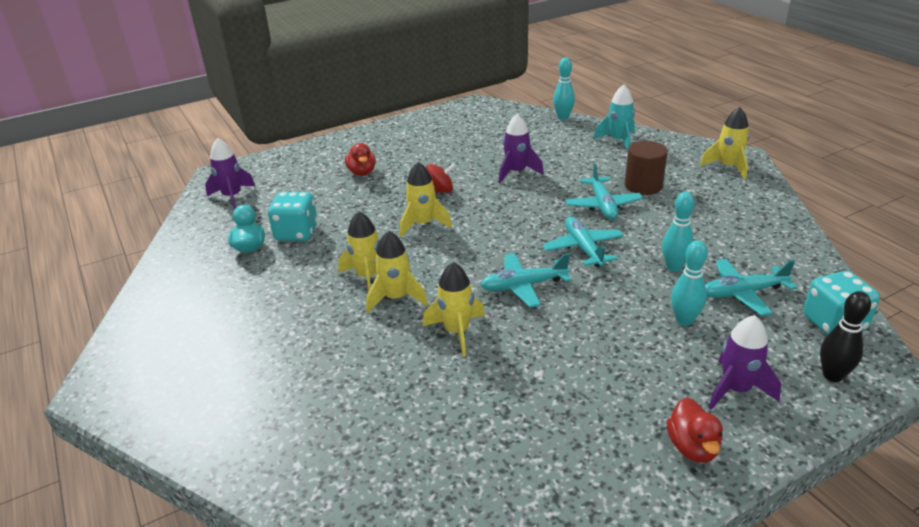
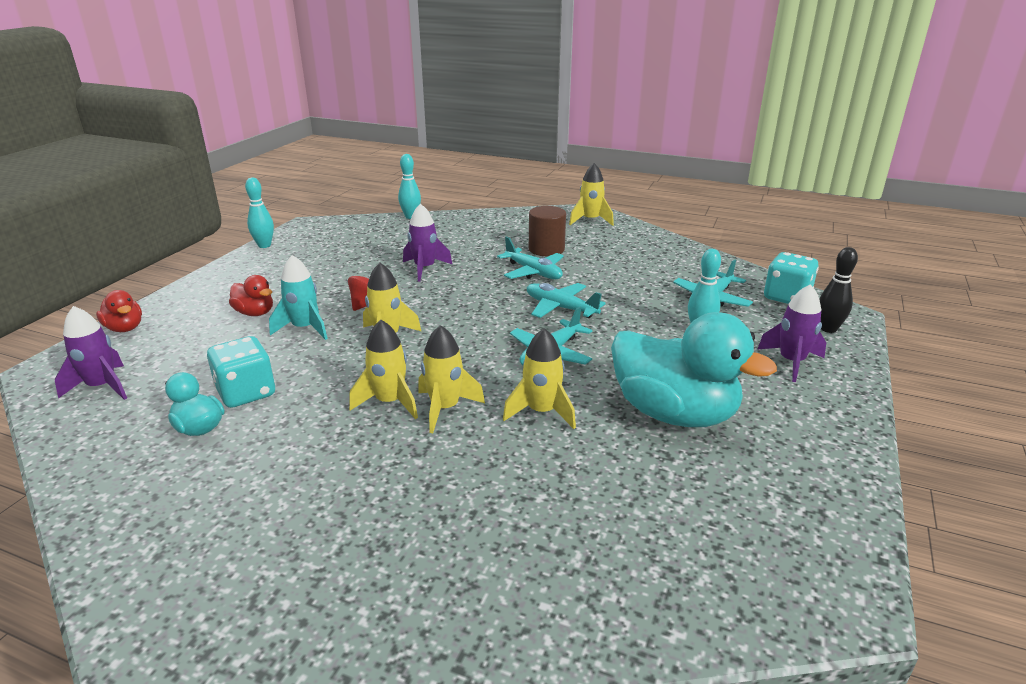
camera: 40 degrees left, 5 degrees down
(556, 382) = (674, 413): none -> turquoise duck
(618, 141) = (483, 223): turquoise rocket -> turquoise rocket (304, 328)
(674, 267) = (645, 298): turquoise bowling pin -> turquoise bowling pin (264, 245)
(692, 447) = (819, 412): red duck -> red duck (125, 328)

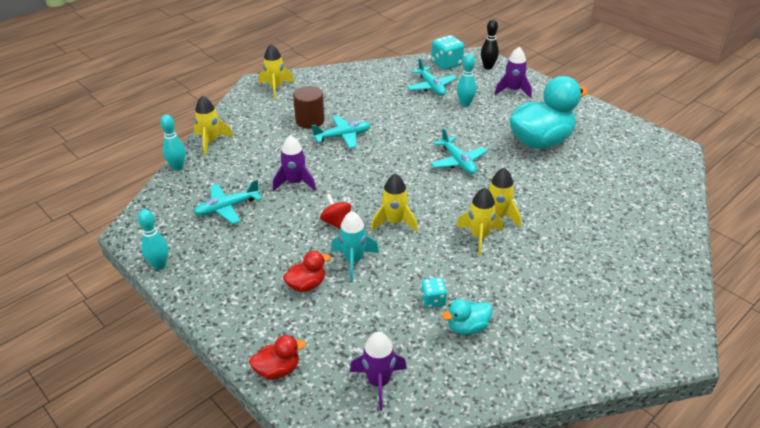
camera: 65 degrees left, 10 degrees up
(246, 393) = (433, 300): turquoise dice -> turquoise dice, size x0.59
(542, 412) = (518, 182): yellow rocket -> yellow rocket (211, 141)
(560, 308) = (404, 141): turquoise plane -> turquoise plane (227, 208)

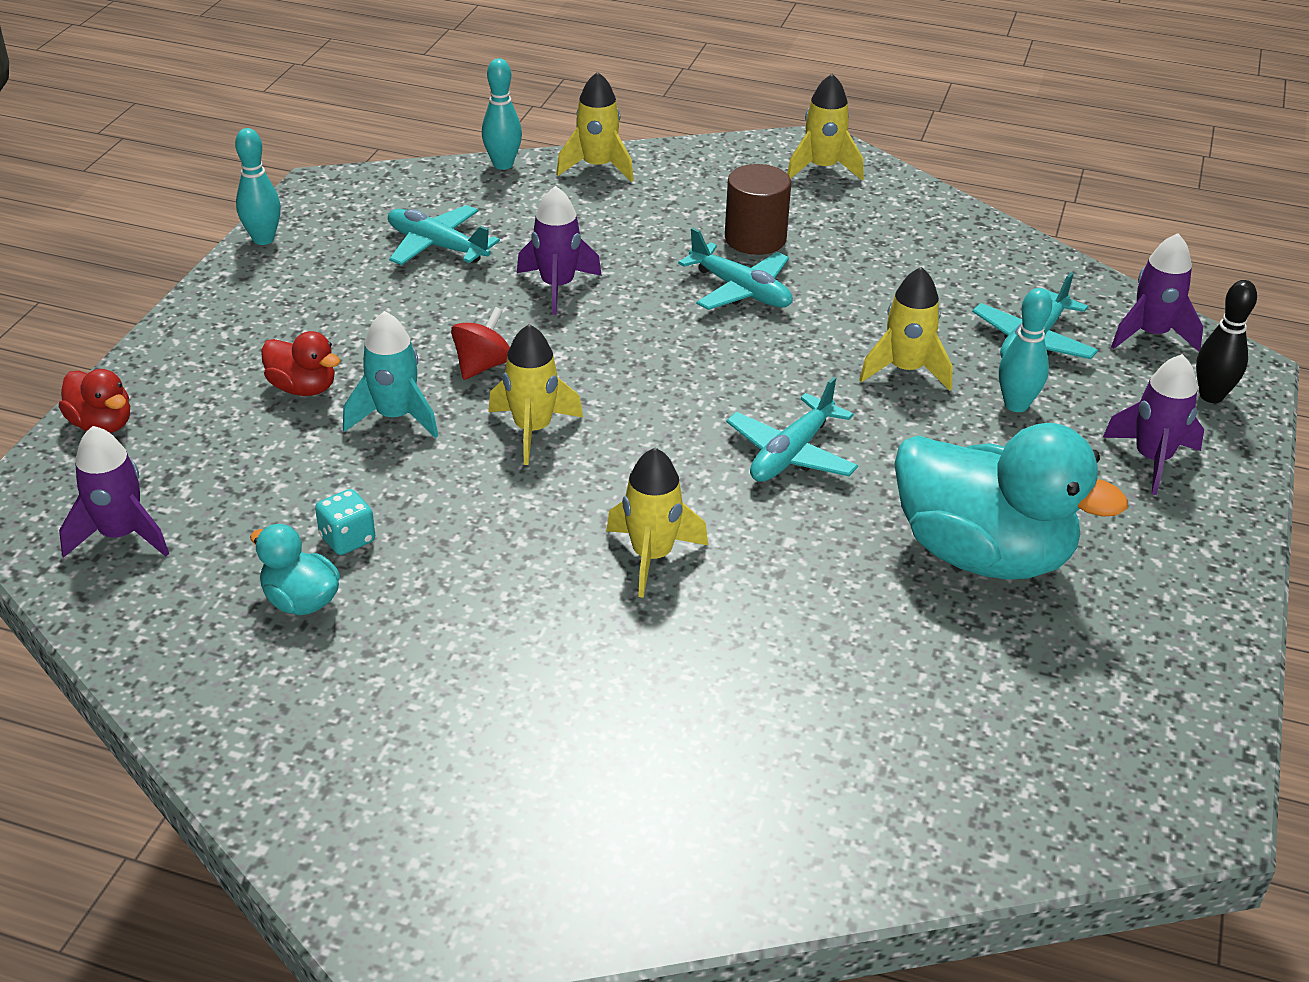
camera: 60 degrees right, 0 degrees up
(446, 64) = (1151, 334): turquoise dice -> purple rocket
(479, 236) = (568, 548): yellow rocket -> yellow rocket (906, 370)

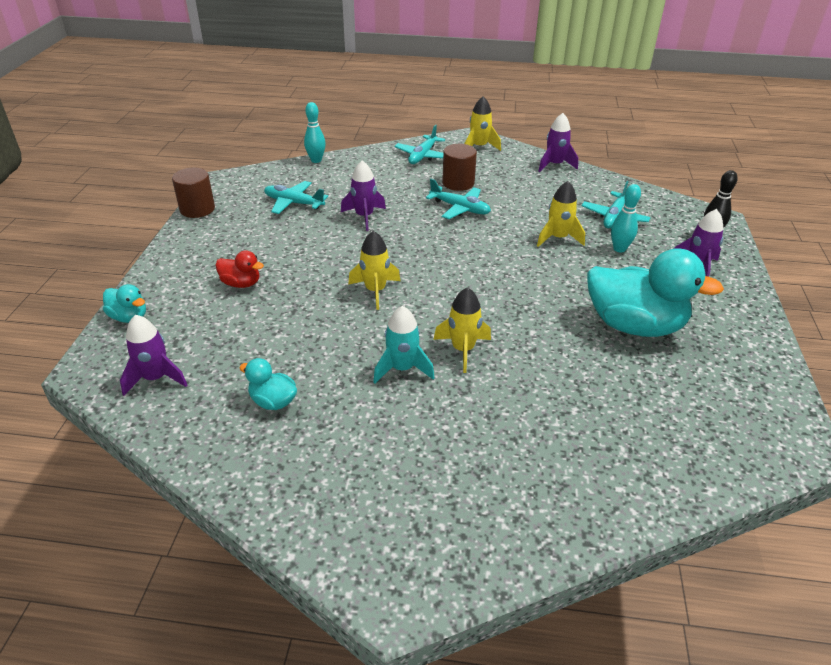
camera: 10 degrees left, 0 degrees up
(102, 424) = (129, 317): red duck -> turquoise duck
(263, 239) = (197, 209): turquoise bowling pin -> brown cylinder
(347, 539) = (290, 363): turquoise dice -> none
(395, 417) = (297, 293): turquoise rocket -> turquoise rocket (402, 369)
(482, 366) = (337, 261): red spinning top -> none
(597, 167) = (366, 157): yellow rocket -> none
(791, 453) = (516, 286): turquoise plane -> turquoise plane (422, 156)
(1151, 334) = (669, 208): purple rocket -> purple rocket (555, 165)

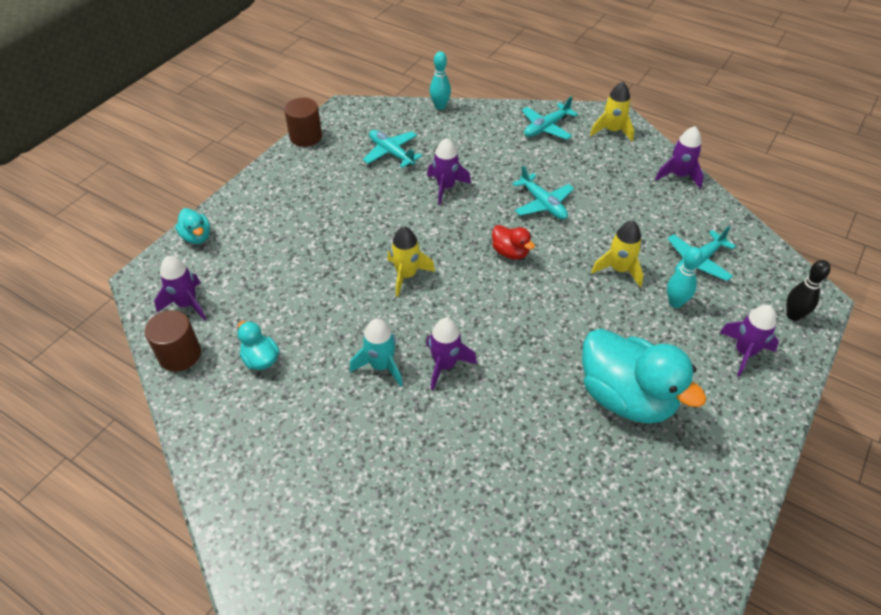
camera: 25 degrees right, 10 degrees up
(241, 284) = (299, 230): red duck -> red duck (510, 252)
(458, 183) = (561, 172): brown cylinder -> brown cylinder (180, 354)
(462, 349) = (445, 365): yellow rocket -> purple rocket

